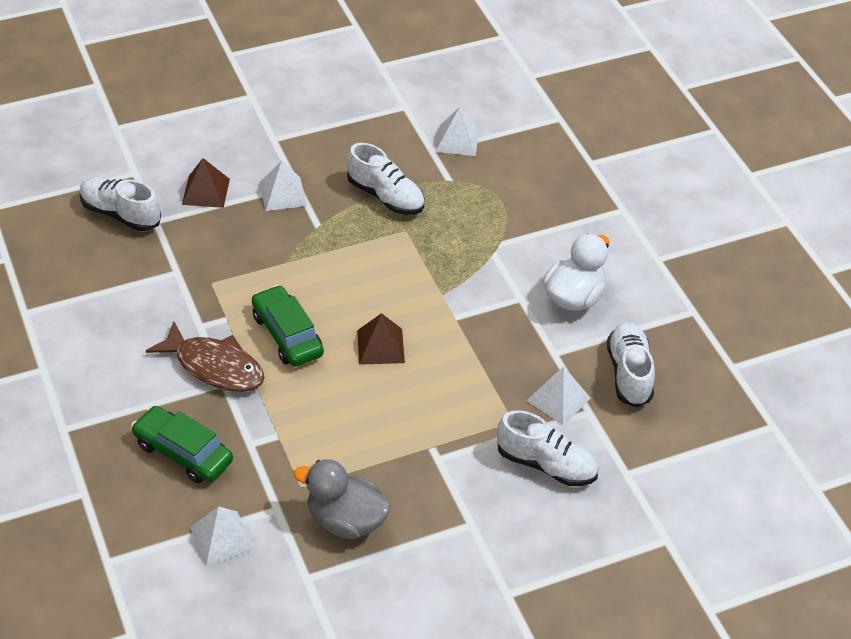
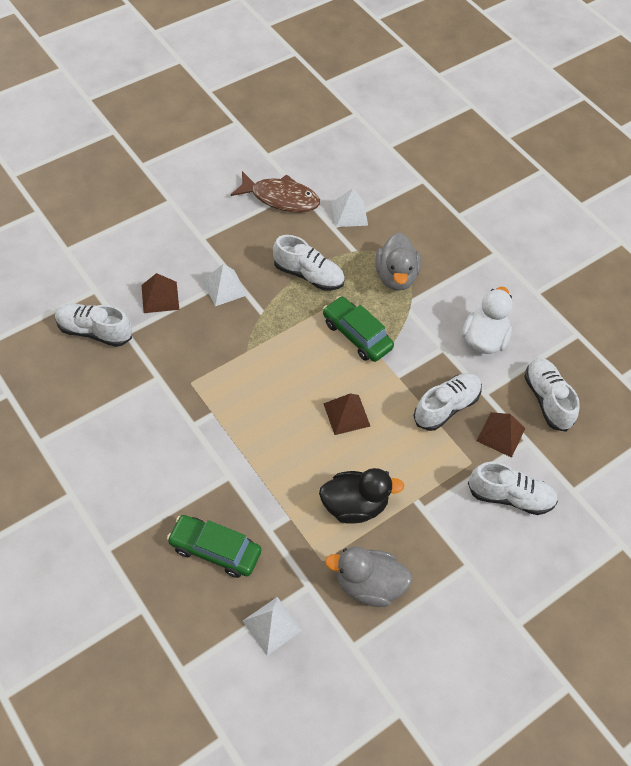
camera: 15 degrees left, 10 degrees up
(215, 367) = (217, 462): brown fish -> brown fish (281, 198)
(287, 335) = (268, 419): green car -> green car (357, 335)
(357, 439) = (354, 506): none -> black duck
(490, 214) = (396, 276): none -> grey duck
(502, 359) = (446, 407): none -> white shoe
(558, 399) = (501, 434): white pyramid -> brown pyramid

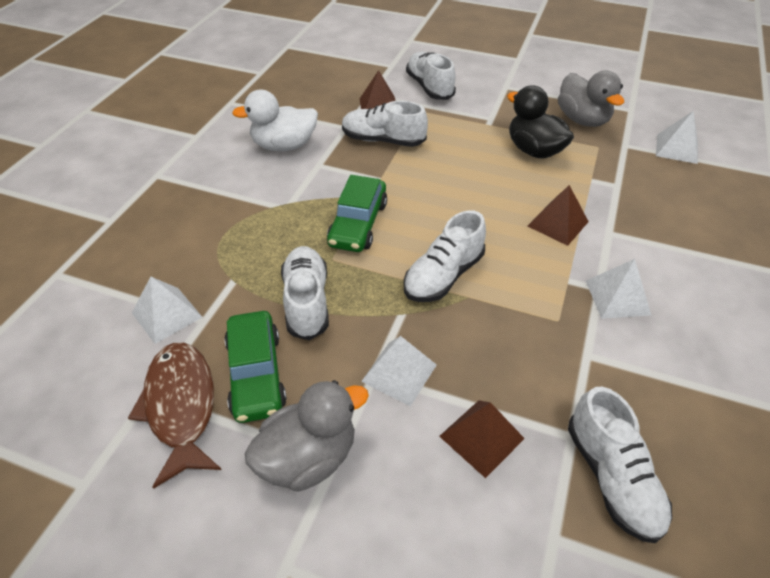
camera: 120 degrees left, 10 degrees down
(177, 428) = (617, 297): none -> white pyramid
(215, 550) = (677, 205): green car -> green car (256, 374)
(346, 414) = (457, 190): brown pyramid -> brown pyramid (558, 224)
(396, 276) = (248, 230): grey duck -> grey duck (308, 457)
(547, 399) = (319, 97): white shoe -> white shoe (443, 276)

